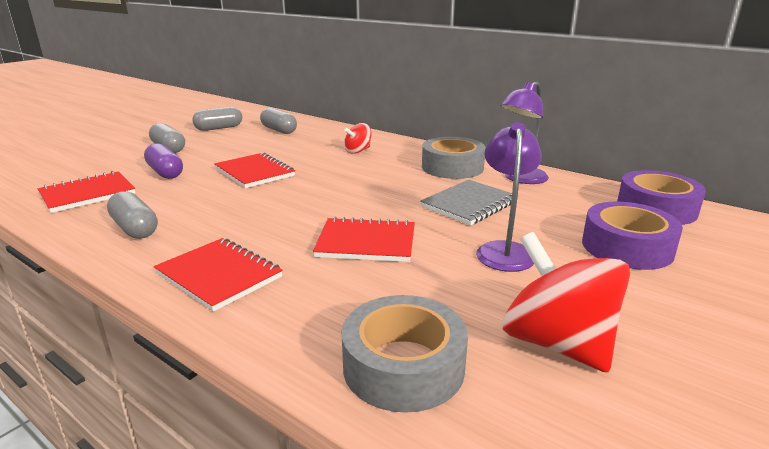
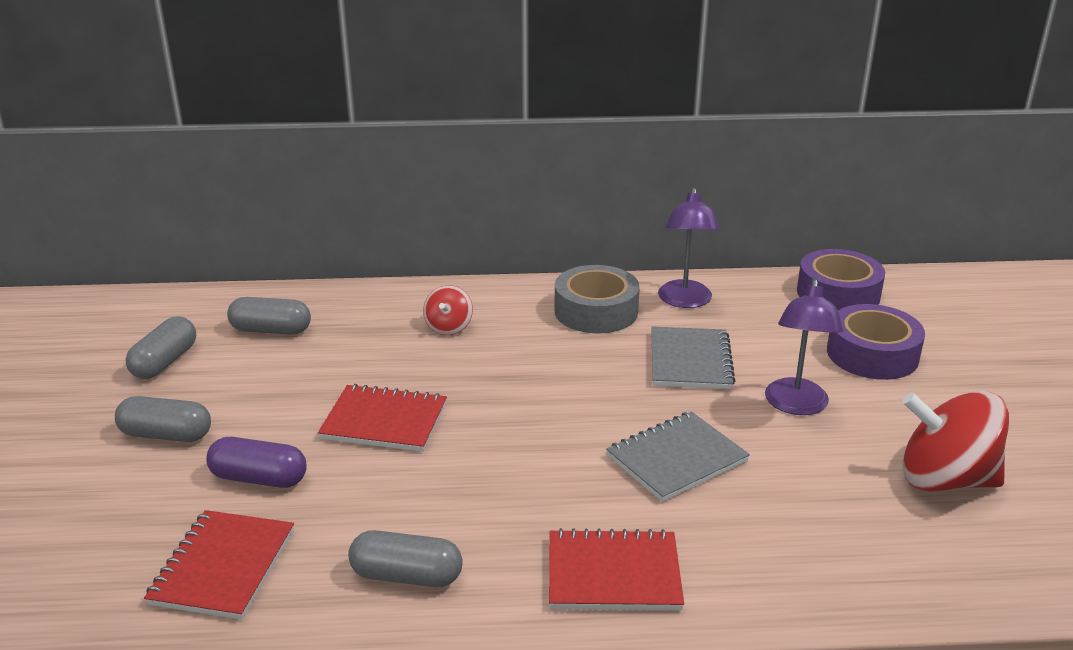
camera: 40 degrees left, 5 degrees up
(366, 243) = (676, 459): red notebook -> grey notebook
(403, 366) = (888, 561): grey tape -> none
(504, 250) = (796, 406): purple lamp -> purple lamp turned 135 degrees counterclockwise

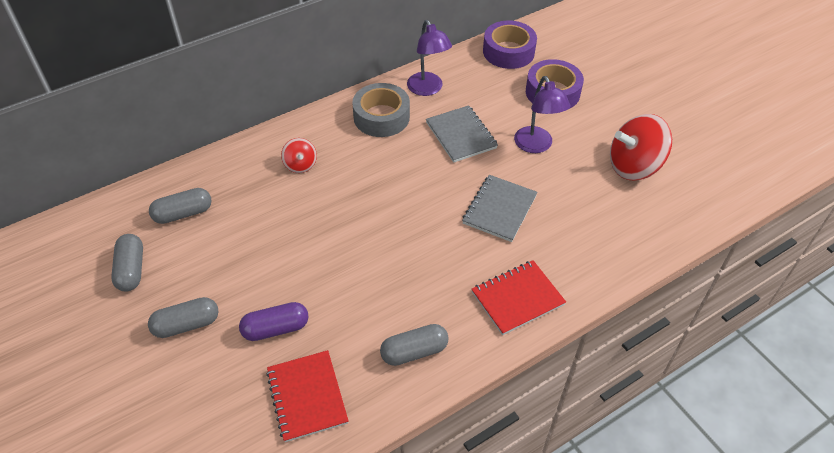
camera: 30 degrees left, 20 degrees up
(384, 421) = (318, 254): red notebook -> none

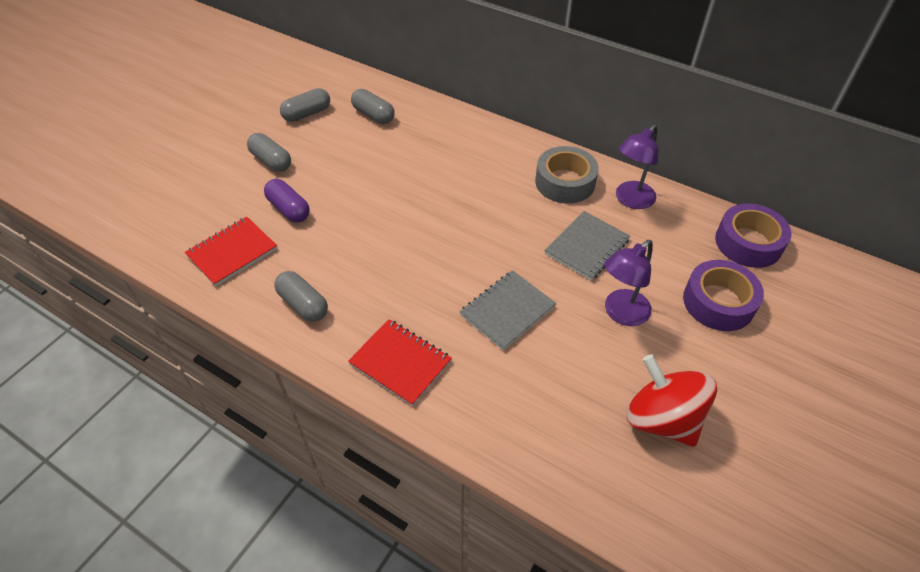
camera: 65 degrees right, 0 degrees up
(300, 165) = (467, 155): red spinning top -> none
(499, 209) = (507, 311): grey notebook -> grey notebook turned 45 degrees counterclockwise

